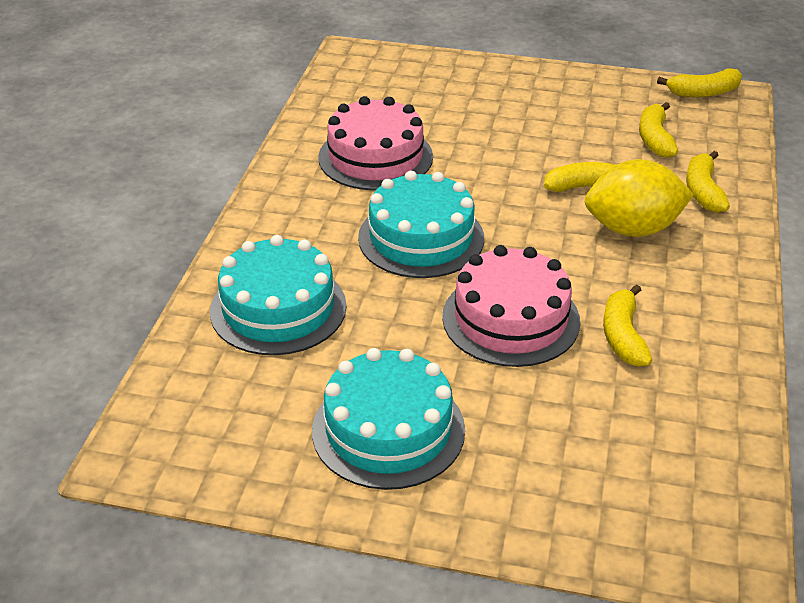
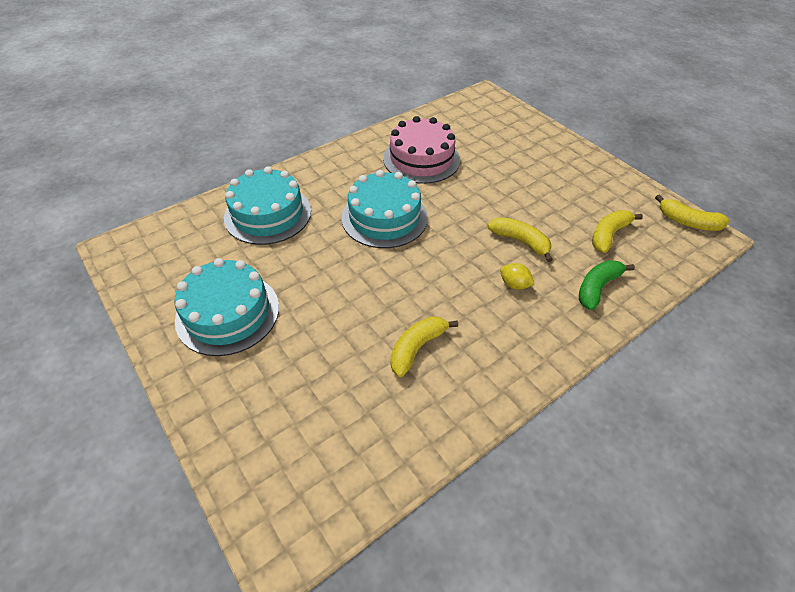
camera: 40 degrees right, 10 degrees up
(511, 319) = (368, 294): pink cake -> none
(632, 229) = (514, 284): yellow lemon -> yellow lemon, size x0.43
(703, 191) = (597, 288): yellow banana -> green banana

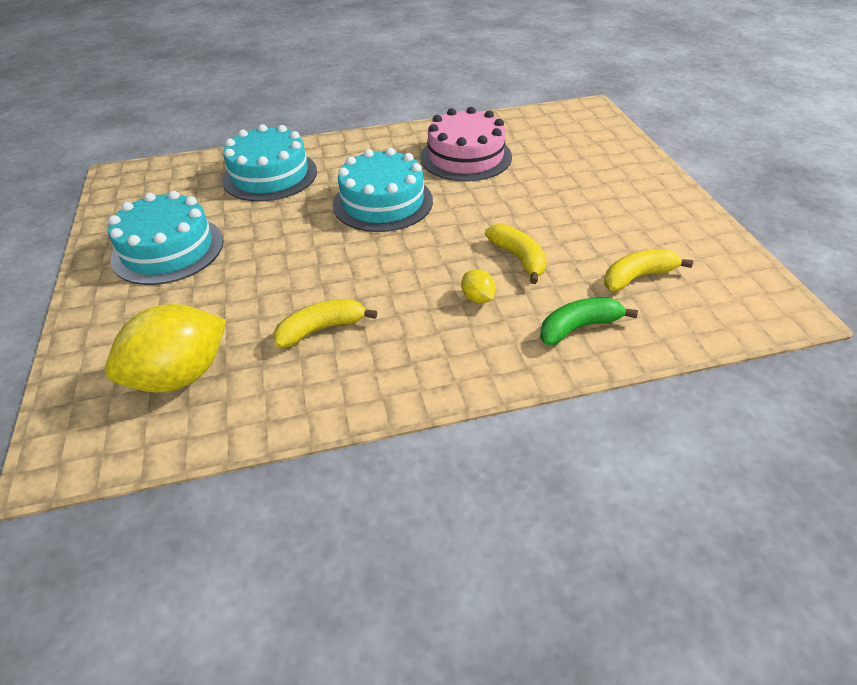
camera: 25 degrees right, 5 degrees down
(331, 429) = (180, 376): none -> yellow lemon
(688, 222) = (763, 288): yellow banana -> none

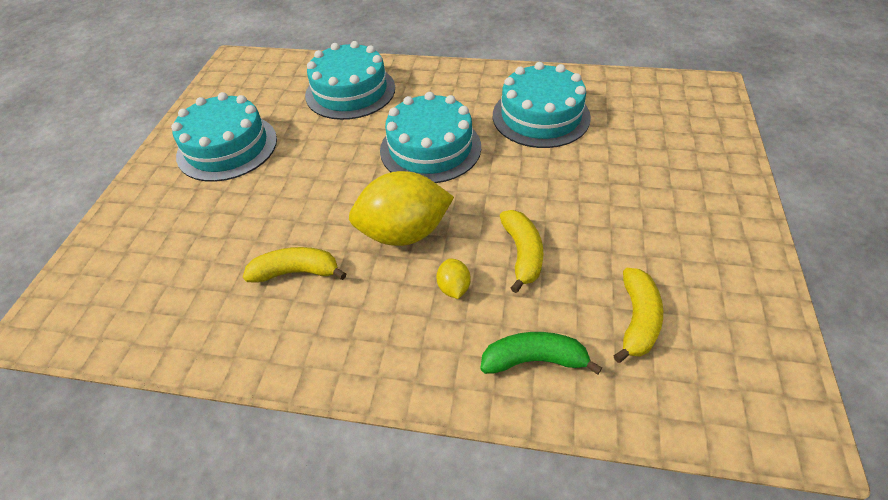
camera: 25 degrees right, 5 degrees up
(180, 376) = (163, 279): yellow lemon -> yellow lemon (404, 233)
(465, 157) = (541, 116): pink cake -> turquoise cake
(638, 277) = (637, 320): yellow banana -> yellow banana turned 105 degrees clockwise

